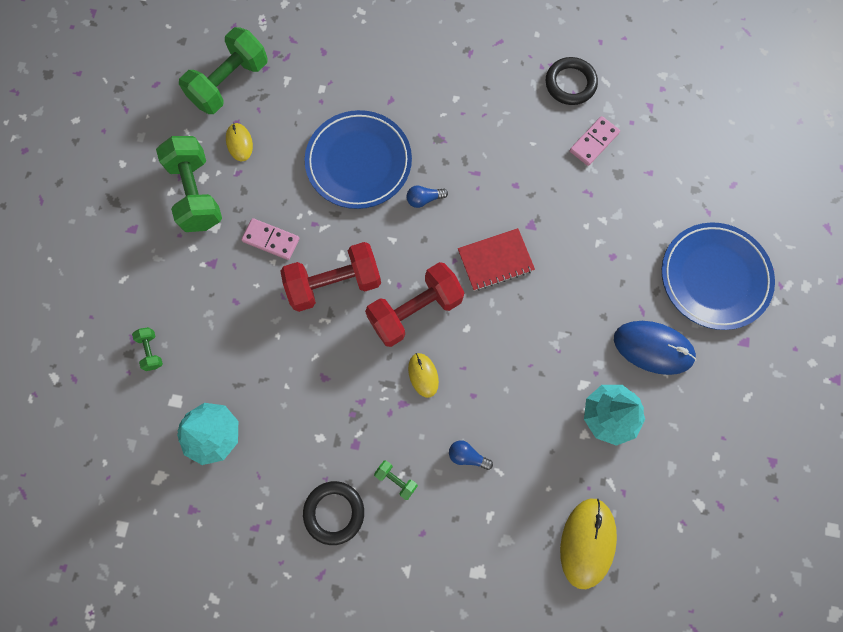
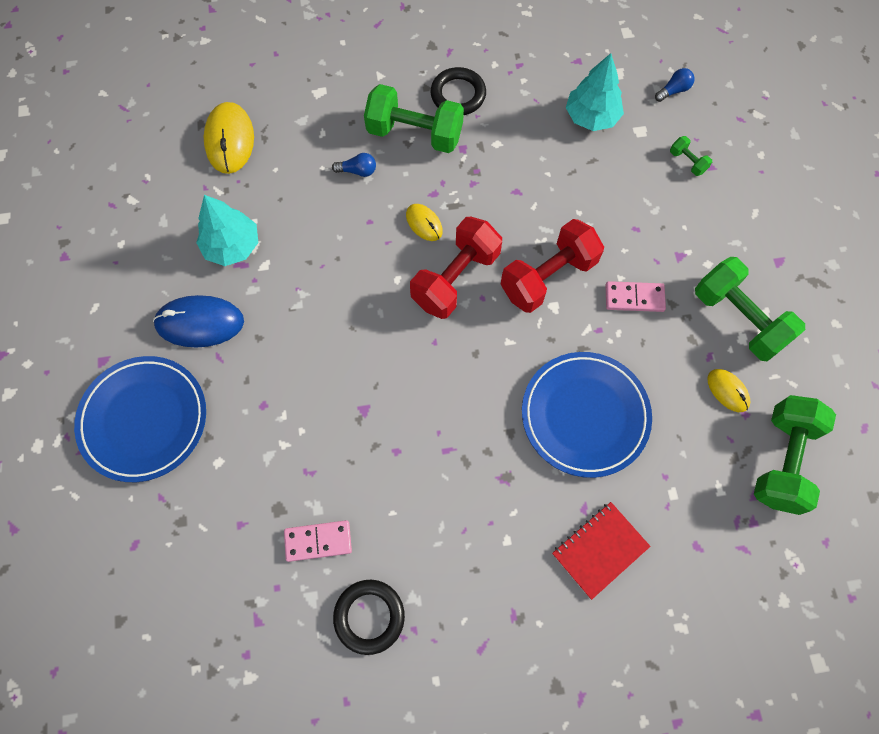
camera: 160 degrees right, 5 degrees down
(396, 480) = (414, 133): green dumbbell -> green dumbbell, size x2.31
(424, 199) = (493, 397): blue light bulb -> blue light bulb (673, 91)
(495, 260) = (390, 357): red notebook -> red notebook (599, 550)
(594, 142) = (318, 541): pink domino -> pink domino turned 60 degrees clockwise

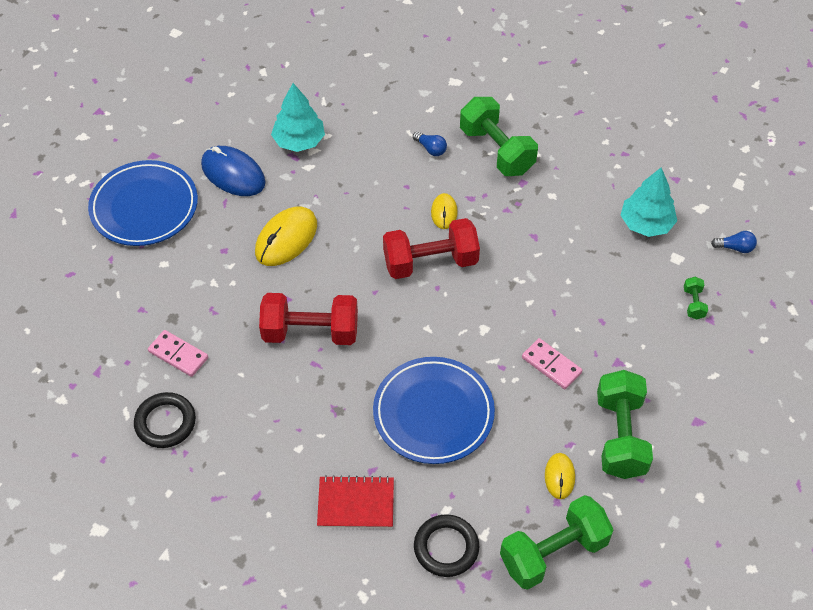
camera: 40 degrees right, 15 degrees down
(229, 140) = (362, 74): yellow mouse -> yellow mouse (286, 238)
(458, 95) = (555, 145): black ring -> black ring (446, 548)
(548, 277) = (499, 307): red dumbbell -> red dumbbell (310, 332)

